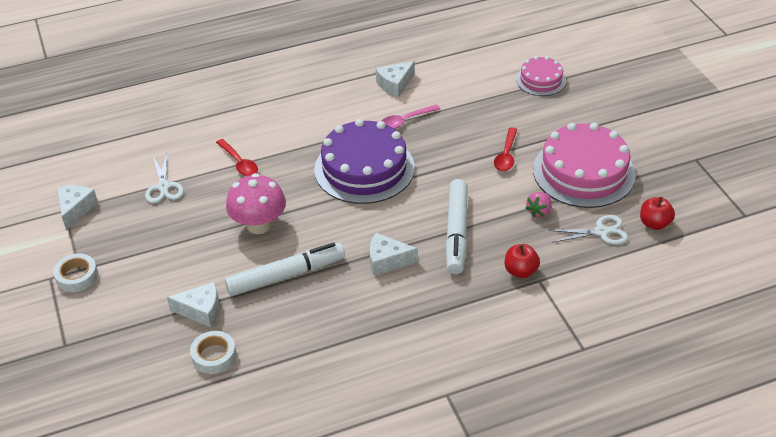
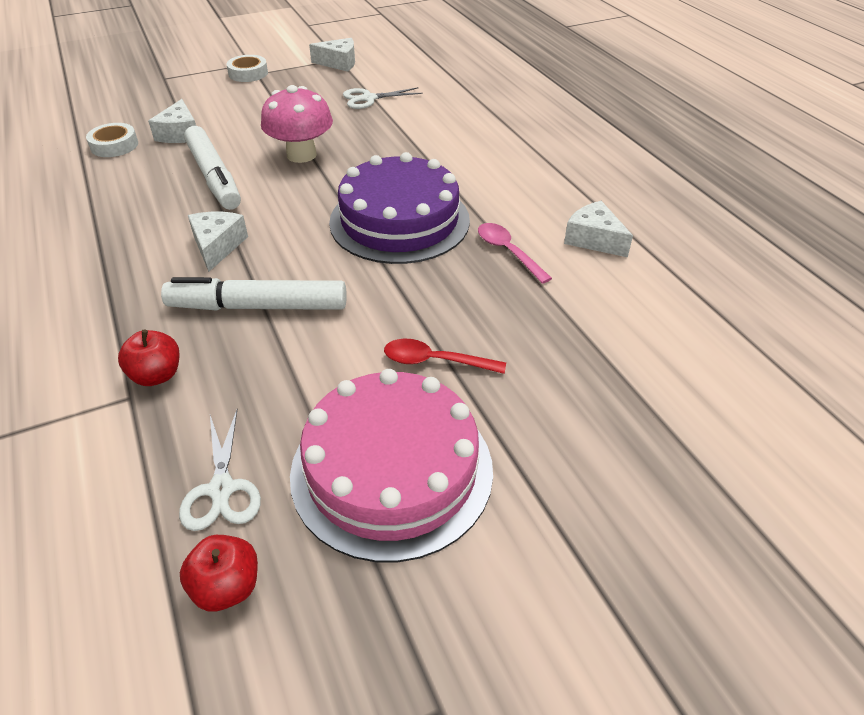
camera: 85 degrees right, 0 degrees up
(239, 163) = (409, 135): red spoon -> none
(539, 211) = (289, 401): pink strawberry -> none
(541, 80) = (666, 413): pink cake -> none

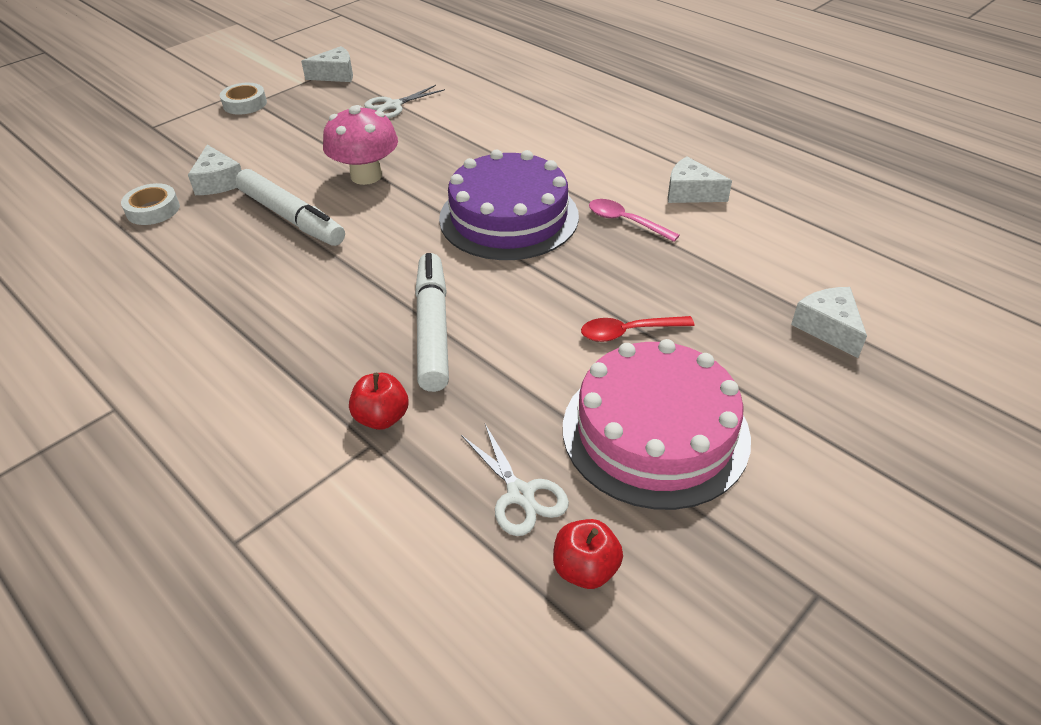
camera: 20 degrees left, 0 degrees up
(217, 246) = (348, 284): white cheese -> white cheese (828, 328)
(258, 306) = (433, 329): white marker -> white marker turned 105 degrees clockwise

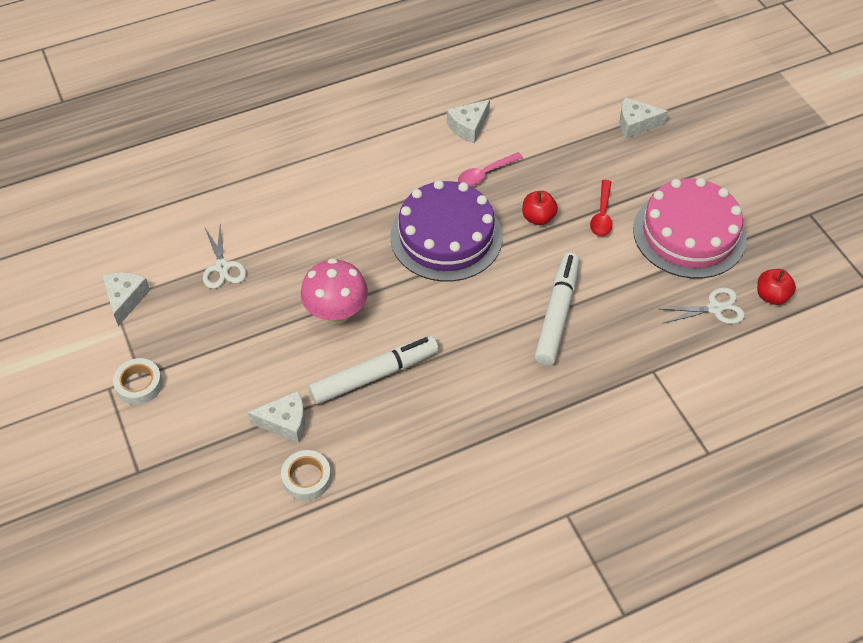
camera: 70 degrees left, 10 degrees up
(382, 418) = (632, 360): red apple -> red apple (538, 218)
(433, 329) = (557, 314): white marker -> white marker turned 90 degrees clockwise

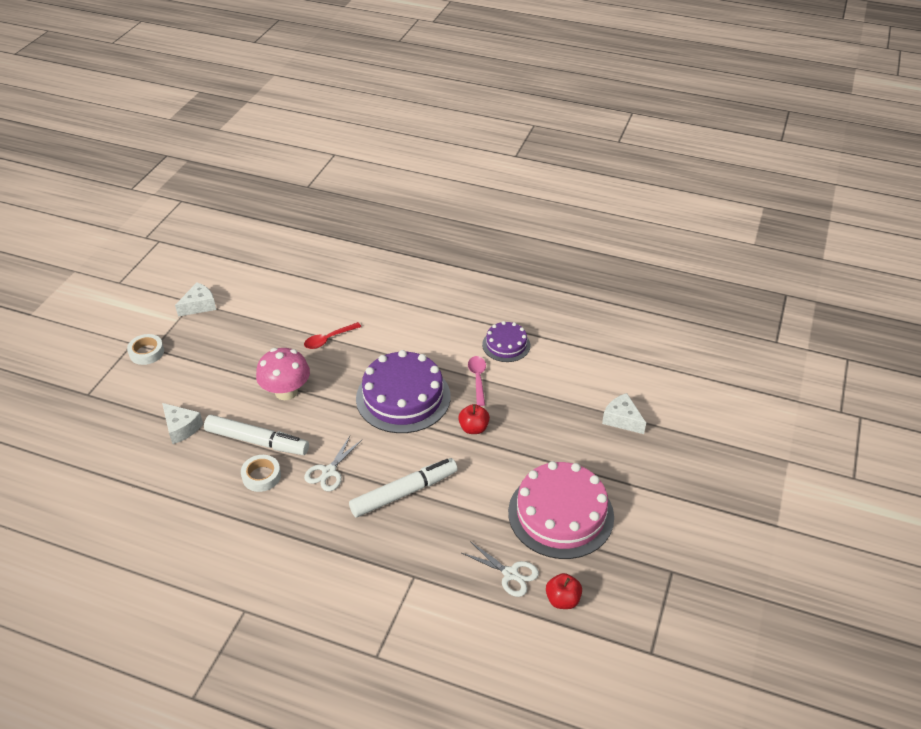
camera: 45 degrees right, 10 degrees down
(222, 267) = (264, 324): white scissors -> white scissors (329, 472)
(306, 478) = (150, 465): white tape -> white tape (261, 476)
(468, 127) = (506, 345): white cheese -> purple cake
(485, 174) = (478, 379): pink spoon -> pink spoon turned 75 degrees clockwise
(602, 214) = (517, 457): red spoon -> red spoon (329, 339)

